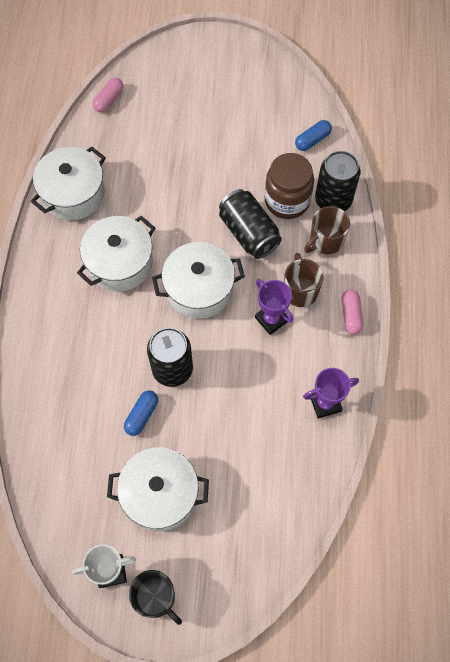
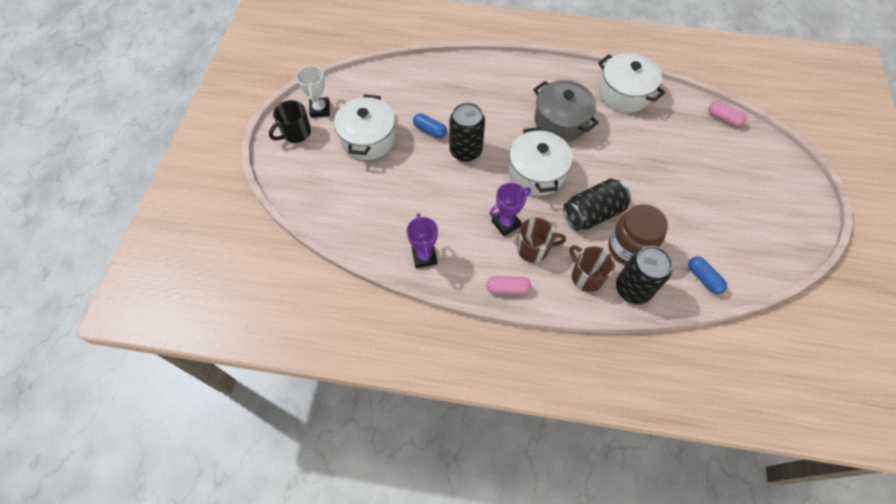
camera: 95 degrees right, 5 degrees down
(120, 263) = (561, 121): white pot -> grey pot

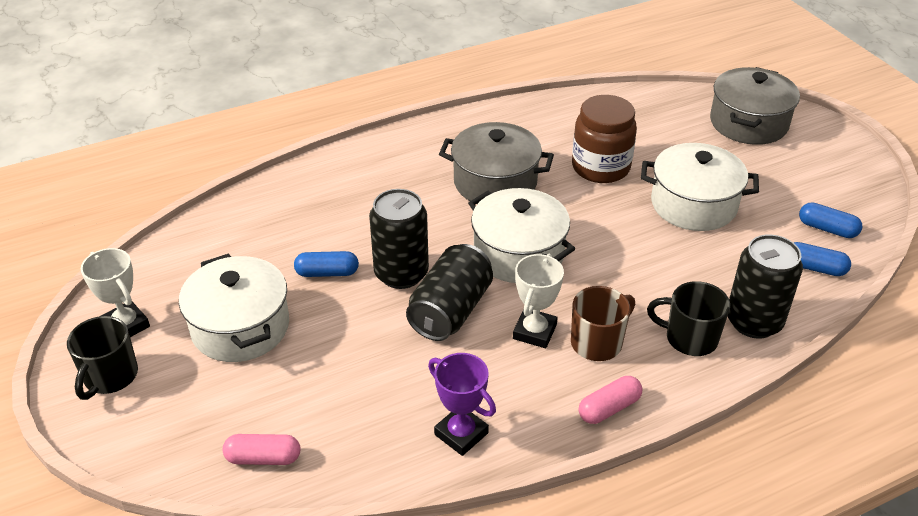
camera: 35 degrees left, 20 degrees down
(506, 223) = (534, 332): purple trophy -> white trophy
(586, 276) = (689, 338): brown mug -> black mug
(592, 213) = (629, 264): black can -> black can (450, 310)
(624, 93) = (543, 120): white pot -> white pot (693, 204)
(629, 248) = (706, 279): brown jar -> brown jar (600, 167)
(723, 118) = (675, 98): pink capsule -> pink capsule (263, 458)
(738, 259) = (827, 229): none -> blue capsule
(757, 160) = (748, 123): none -> grey pot

